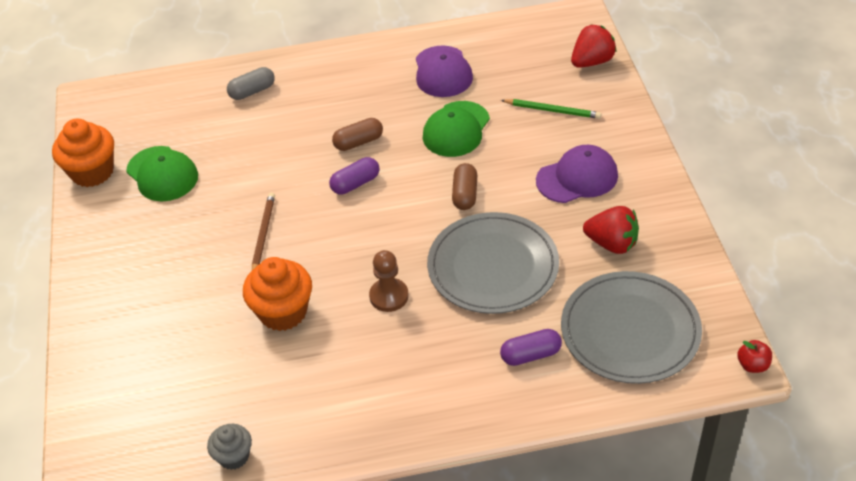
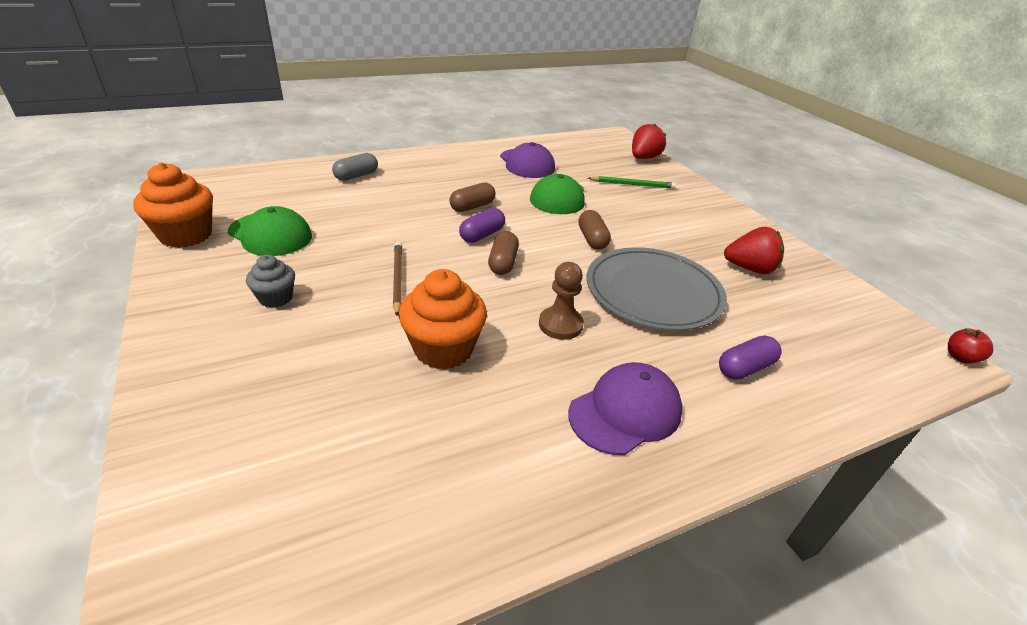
camera: 20 degrees left, 10 degrees down
(234, 456) = (427, 543): grey cupcake -> grey cupcake (276, 298)
(363, 221) = (503, 263): none -> brown capsule
(577, 178) = (684, 225): purple cap -> purple cap (625, 412)
(630, 330) = (823, 337): grey plate -> none

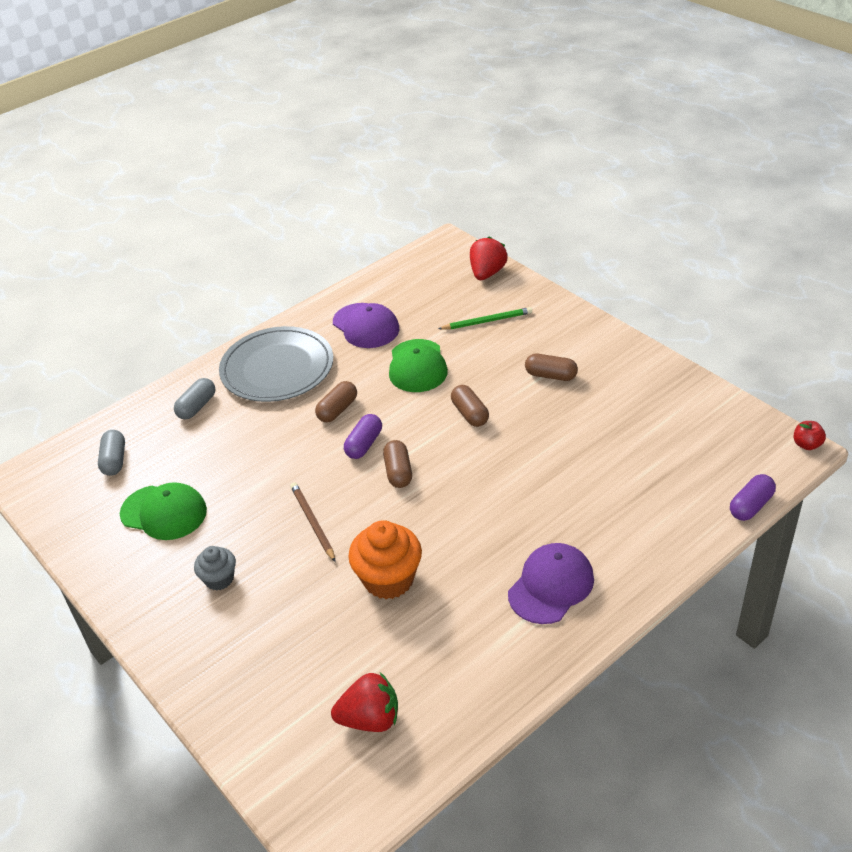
camera: 10 degrees left, 5 degrees up
(186, 235) = (85, 541): orange cupcake -> none
(262, 191) = (114, 460): none -> grey capsule
(560, 324) = (474, 522): brown pawn -> none
(653, 292) = (543, 460): grey plate -> grey plate (277, 368)
(680, 232) = (551, 375): none -> brown capsule
(745, 368) = (635, 514): purple capsule -> purple capsule (750, 506)
(749, 268) = (624, 402): red strawberry -> red strawberry (370, 719)

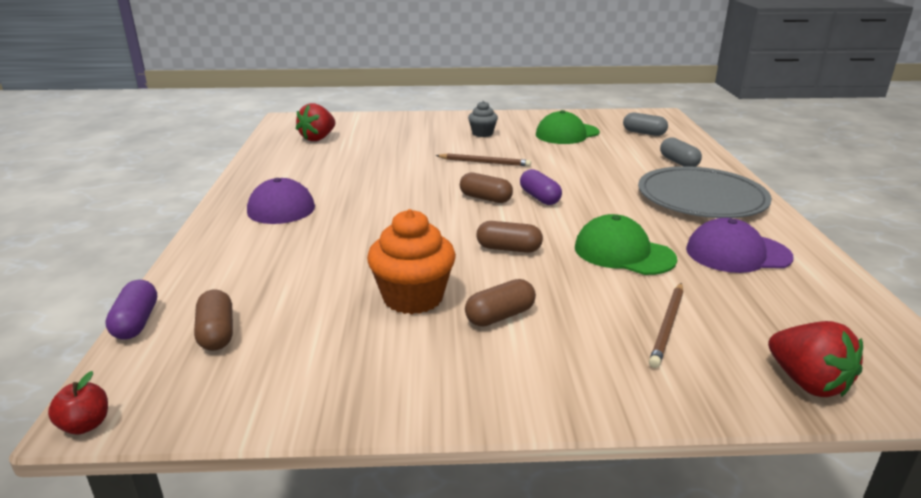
camera: 125 degrees right, 15 degrees down
(337, 410) = (602, 202): brown capsule -> brown capsule (217, 333)
(388, 579) = (393, 166): orange cupcake -> orange cupcake (413, 297)
(487, 321) = (667, 326): green pencil -> brown pencil

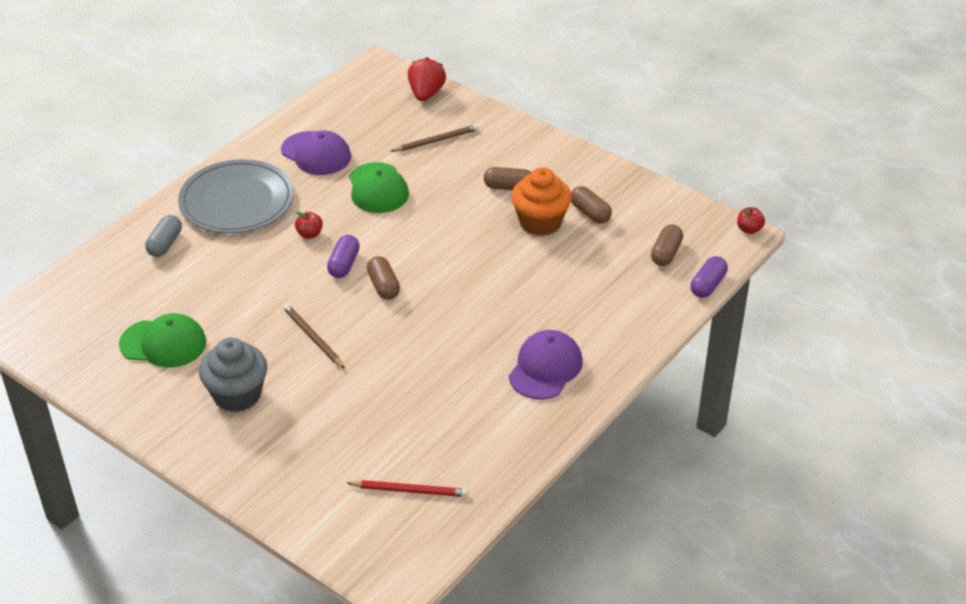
camera: 140 degrees left, 15 degrees up
(318, 138) = (410, 490): red strawberry -> red pencil
(482, 133) = (237, 395): grey cupcake -> grey cupcake, size x1.72
(508, 249) = (439, 228): brown capsule -> brown capsule (590, 213)
(603, 202) = (309, 234): none -> red apple
(644, 133) = (96, 301): grey capsule -> none

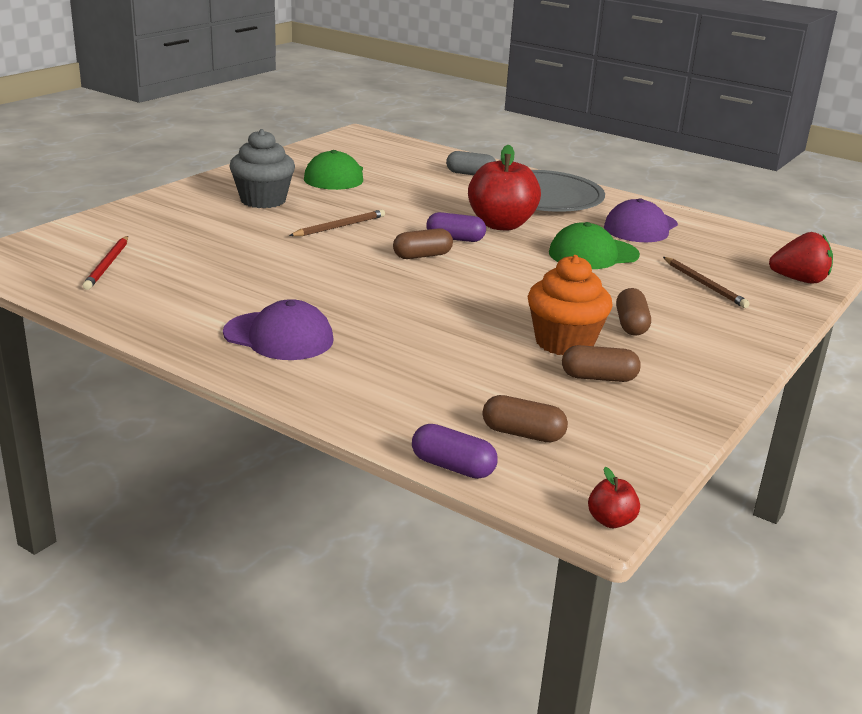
camera: 85 degrees right, 15 degrees down
(309, 234) = (501, 225): red apple -> red apple, size x2.38
(590, 213) = (598, 378): brown capsule -> brown capsule turned 45 degrees clockwise

